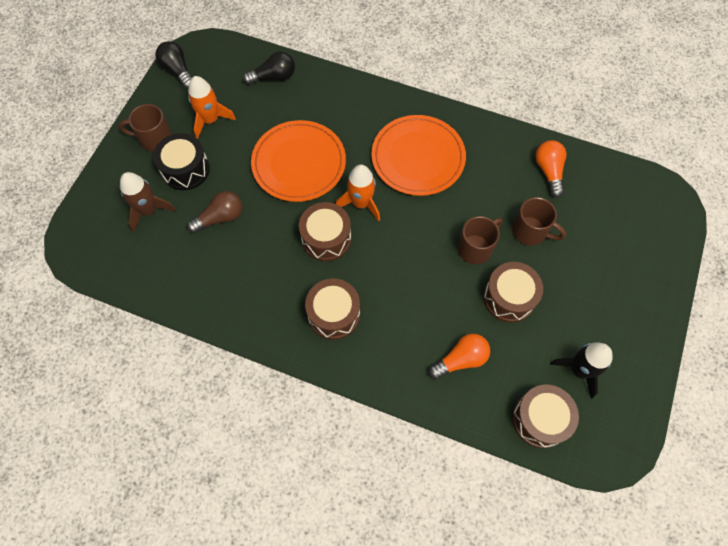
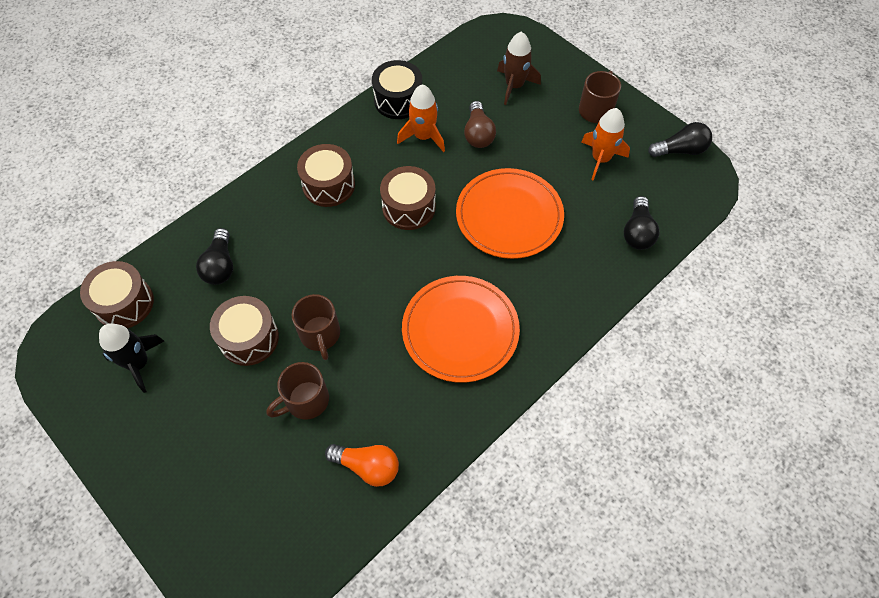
camera: 115 degrees right, 5 degrees down
(186, 169) = (547, 123): black drum -> black drum (398, 100)
(361, 203) = (432, 252): orange rocket -> orange rocket (423, 136)
(461, 359) = (220, 265): orange light bulb -> black light bulb

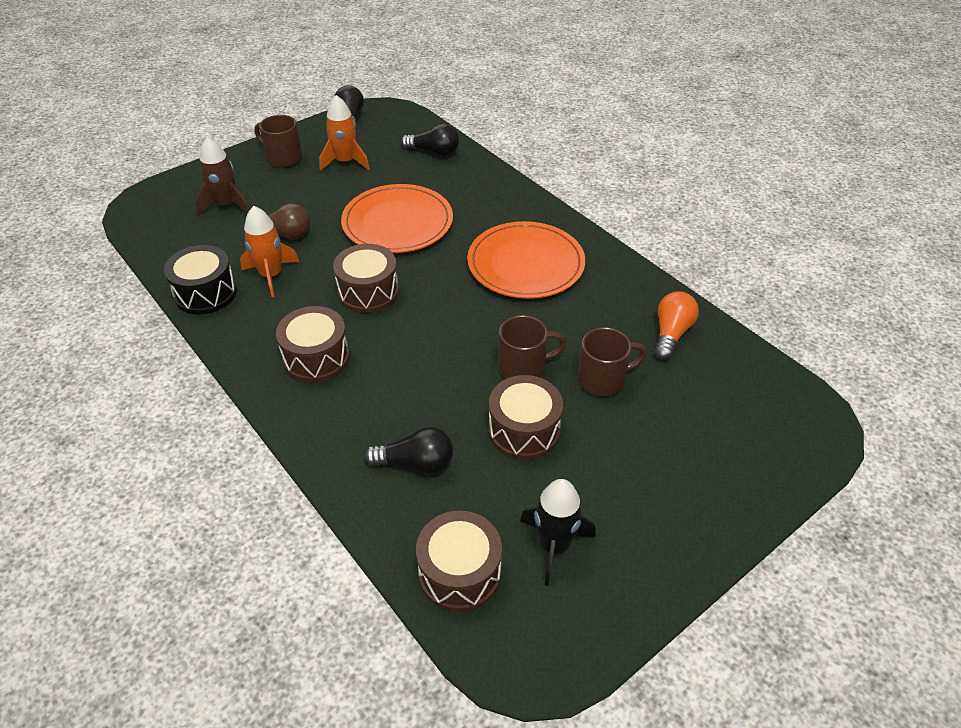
camera: 85 degrees left, 15 degrees down
(305, 401) = (603, 379): brown mug -> brown mug turned 75 degrees counterclockwise

